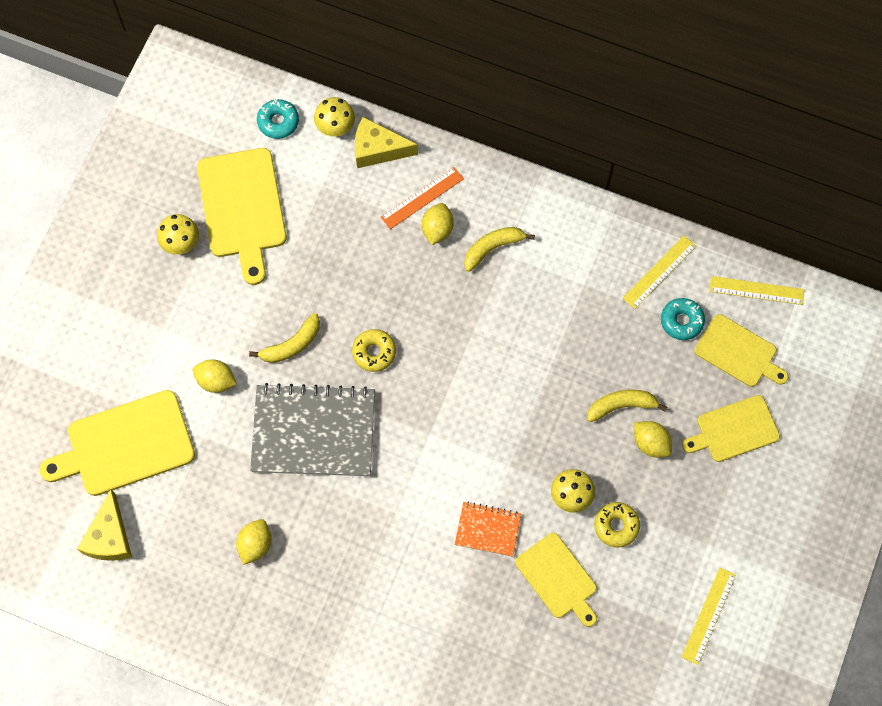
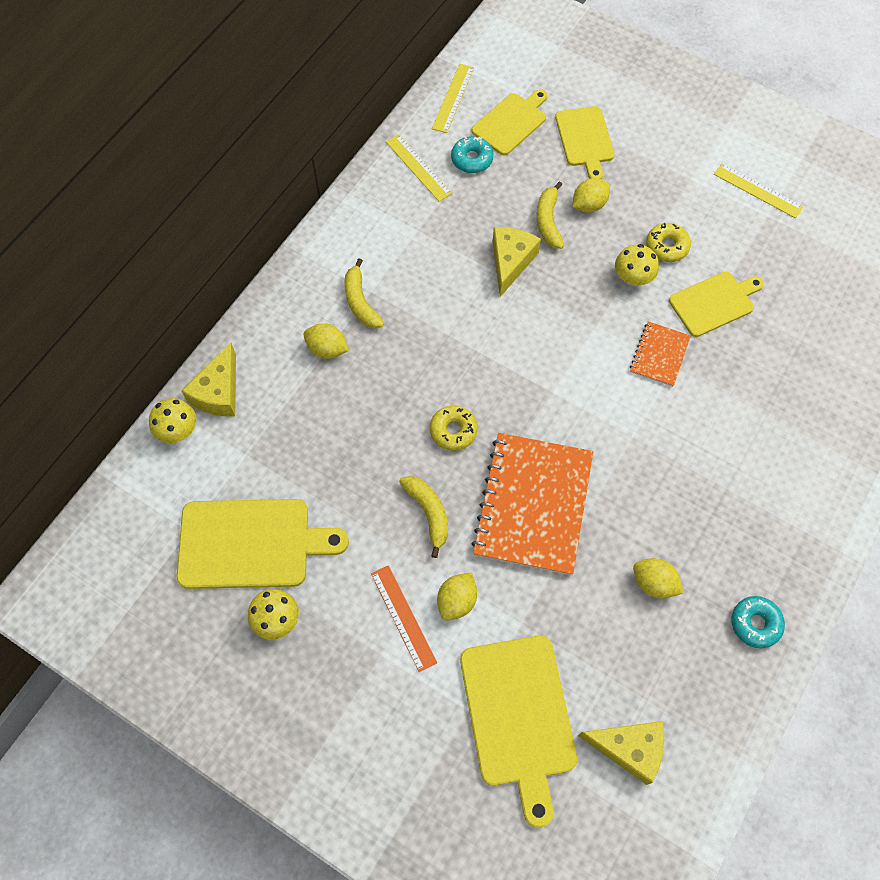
camera: 80 degrees left, 5 degrees down
(278, 122) = (154, 490): turquoise donut -> turquoise donut (755, 623)
(313, 432) = (533, 504): grey notebook -> orange notebook
(422, 198) = (287, 358): orange ruler -> orange ruler (403, 617)
(565, 376) = (511, 262): none -> yellow cheese

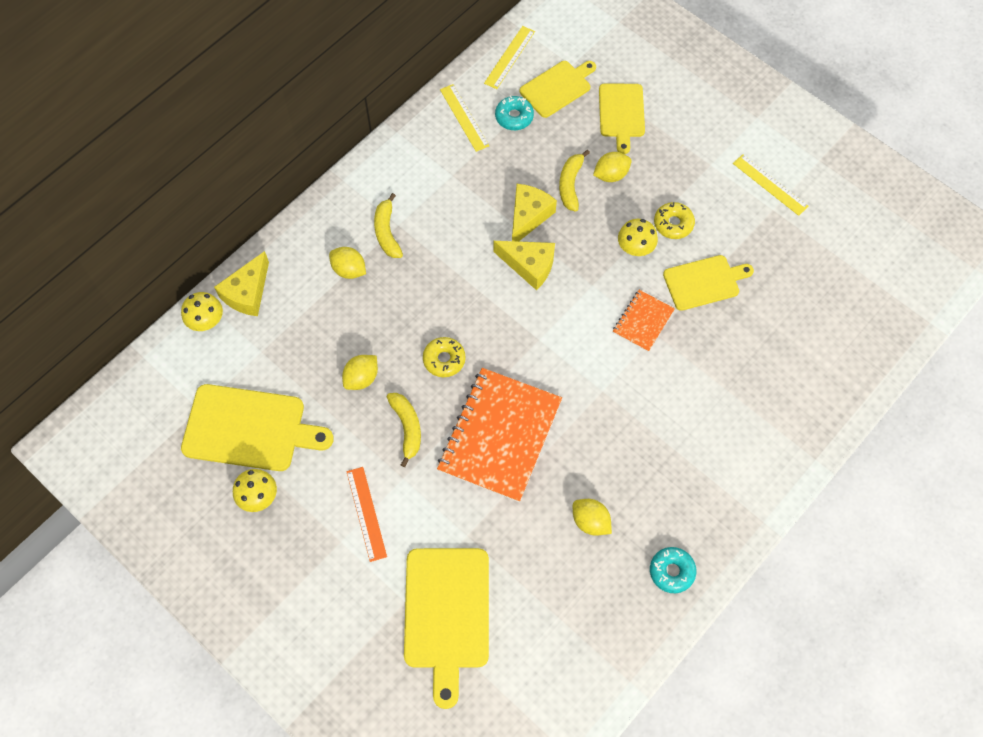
camera: 10 degrees right, 0 degrees up
(457, 601) = (415, 507): yellow lemon -> yellow lemon (361, 378)
(629, 749) = (535, 657): yellow cheese -> yellow cheese (529, 266)

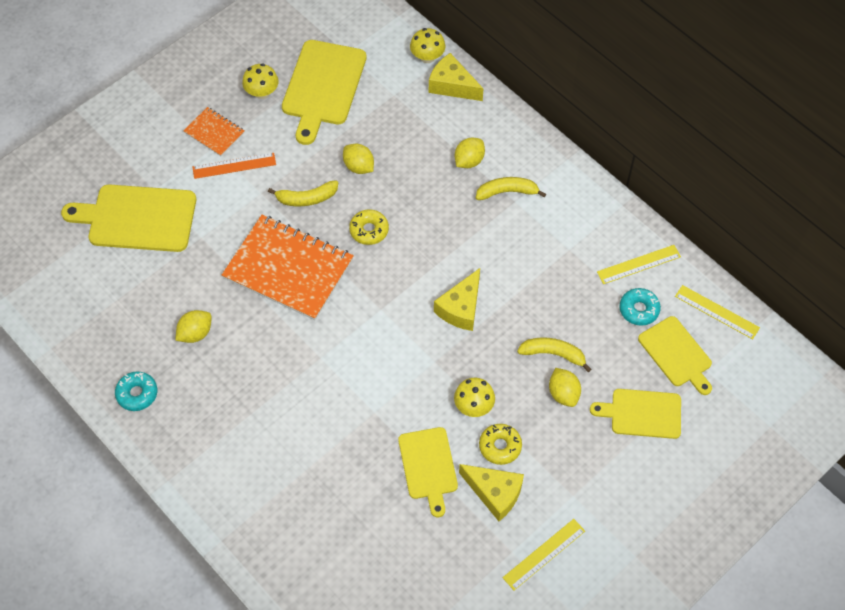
camera: 95 degrees right, 5 degrees down
(528, 216) = (517, 312): yellow cheese -> yellow cheese (494, 493)
(643, 321) = (389, 402): orange notebook -> orange notebook (214, 133)

